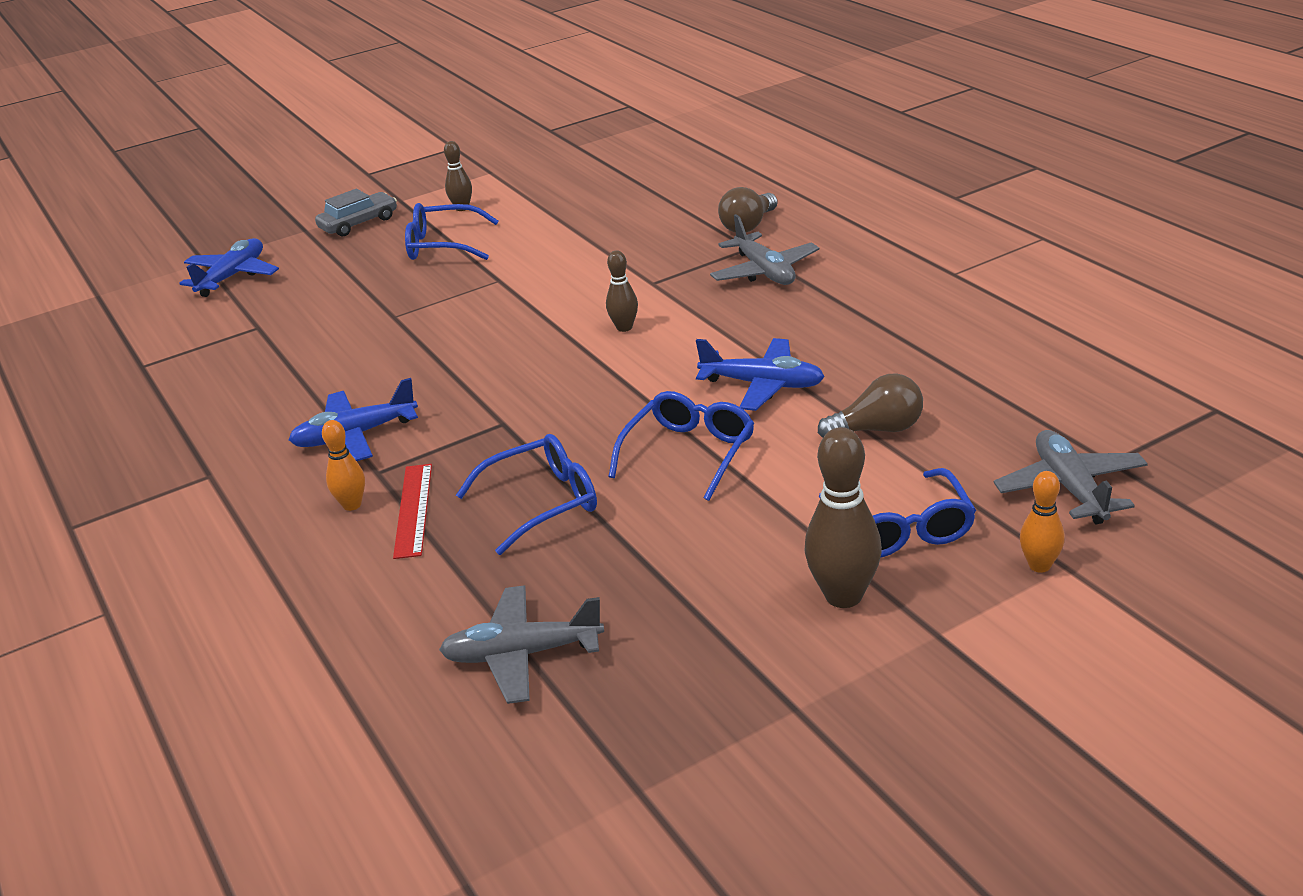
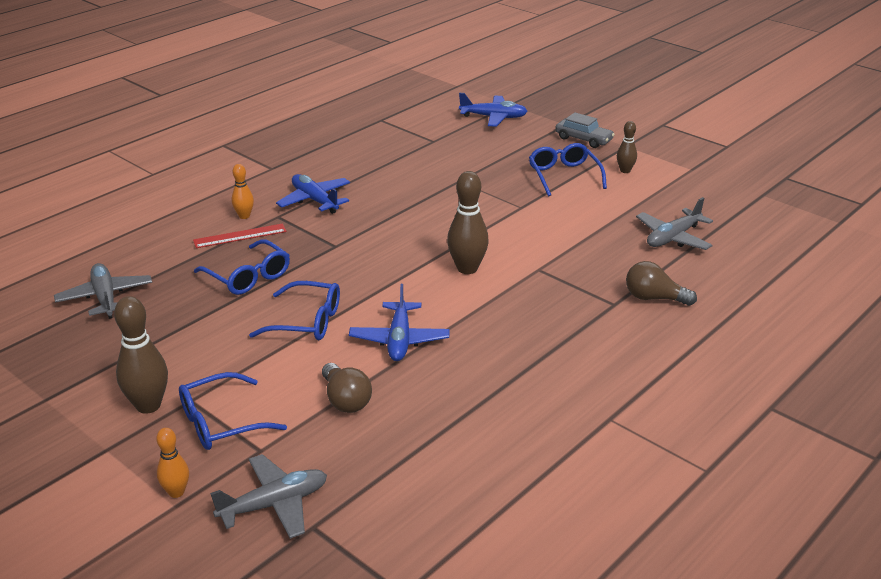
camera: 70 degrees right, 0 degrees up
(624, 327) = (467, 268): brown bowling pin -> brown bowling pin, size x1.73
(764, 271) = (575, 317): grey plane -> grey plane (673, 238)

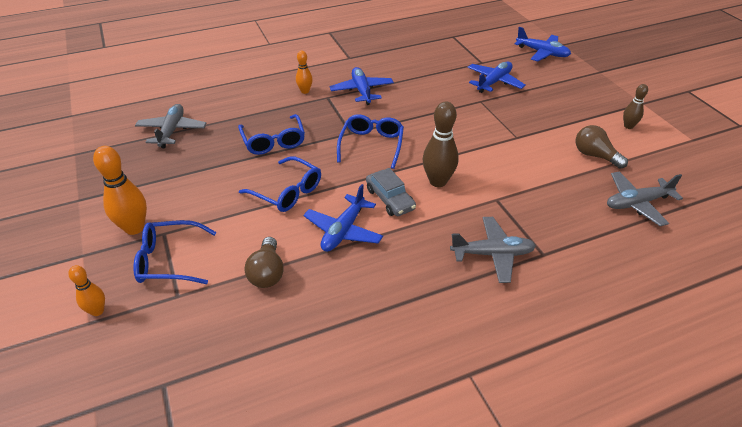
camera: 25 degrees right, 10 degrees up
(148, 405) = (134, 228): brown bowling pin -> orange bowling pin
(240, 236) = (291, 106): red ruler -> none
(274, 504) = (151, 351): grey plane -> grey plane (492, 254)
(461, 158) = (494, 82): none -> blue plane
(564, 176) = (570, 118): blue glasses -> blue glasses (371, 145)
(583, 139) = (607, 88): grey car -> grey car (390, 199)
(654, 298) = (584, 260): brown light bulb -> brown light bulb (595, 156)

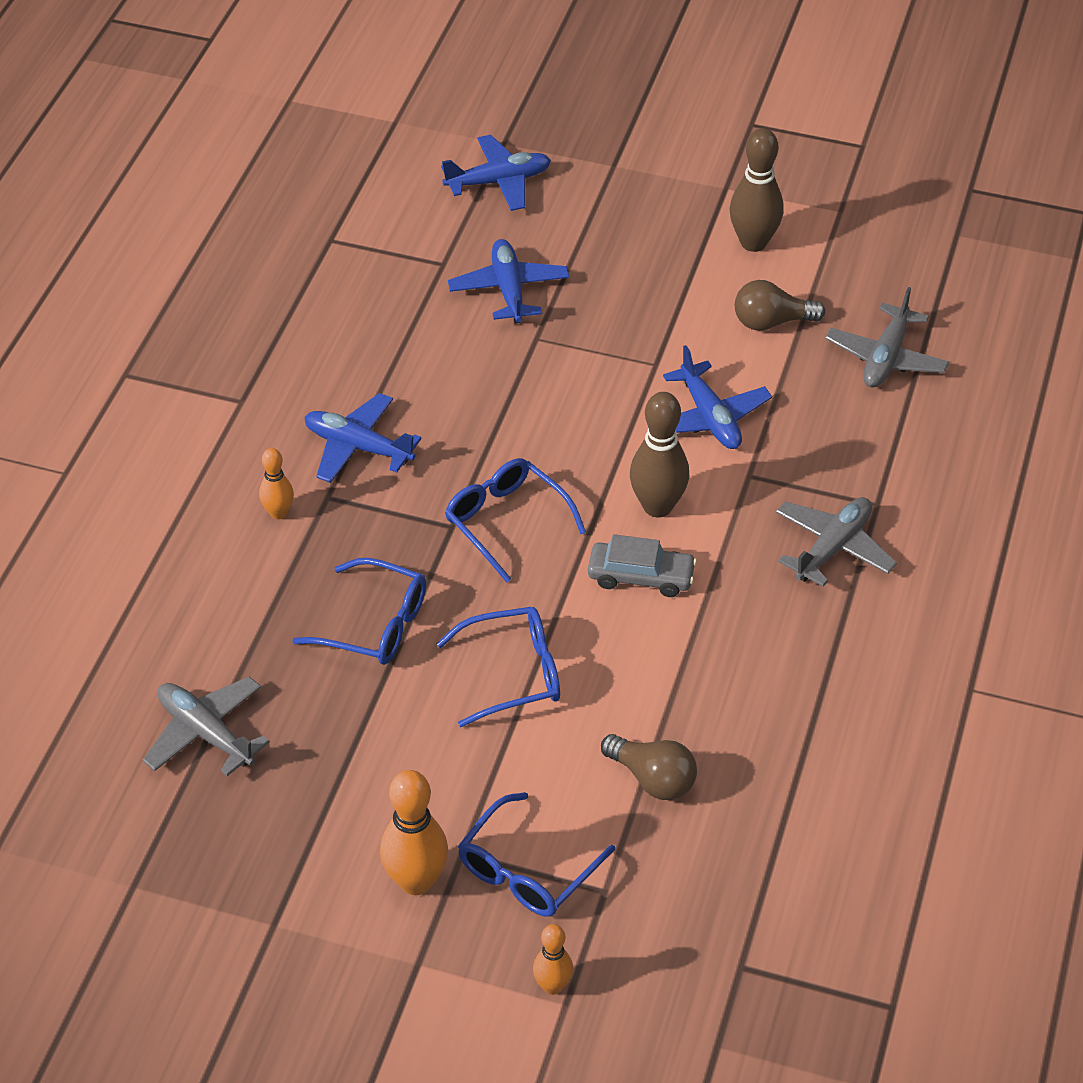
camera: 50 degrees left, 5 degrees up
(343, 230) = (652, 660): blue plane -> blue plane (709, 417)
(628, 126) = (753, 243): brown bowling pin -> brown bowling pin, size x1.73

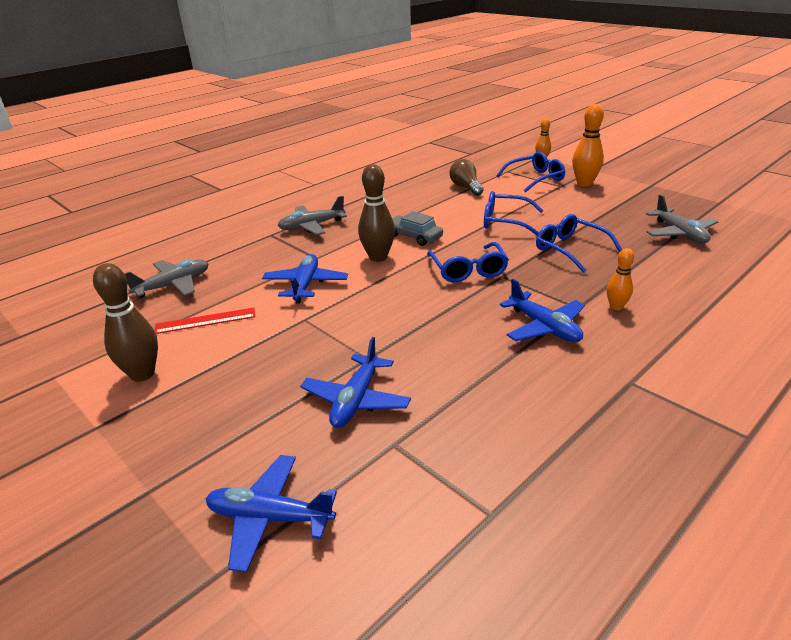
camera: 150 degrees left, 15 degrees down
(771, 322) = (205, 321): brown light bulb -> red ruler

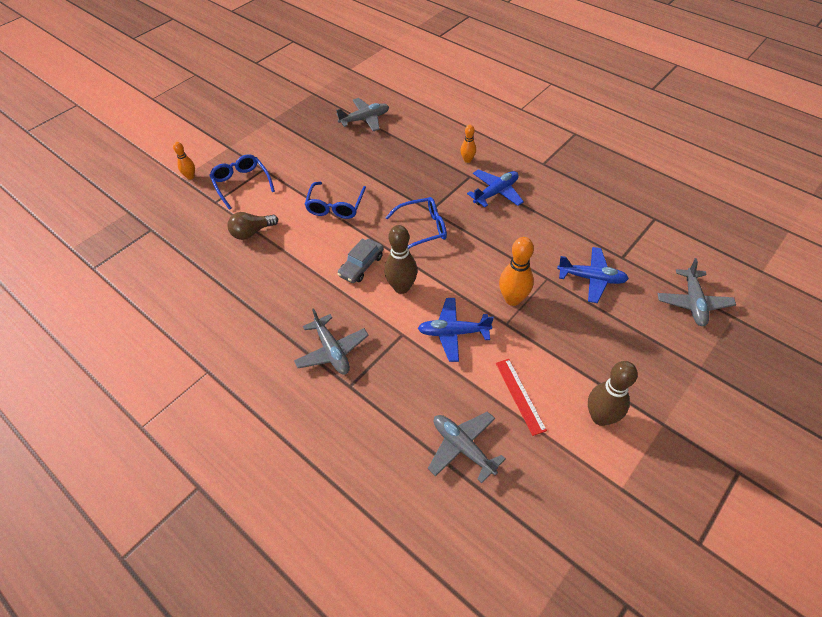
camera: 95 degrees left, 20 degrees up
(270, 518) = (693, 302): blue plane -> grey plane
(570, 249) = (388, 173): blue glasses -> none
(584, 183) = (261, 154): orange bowling pin -> orange bowling pin (513, 299)

